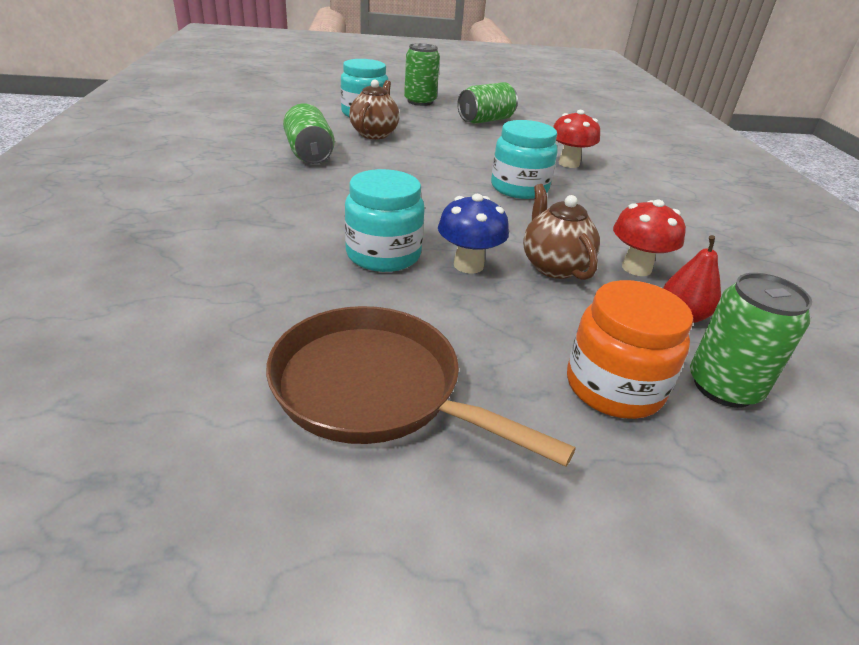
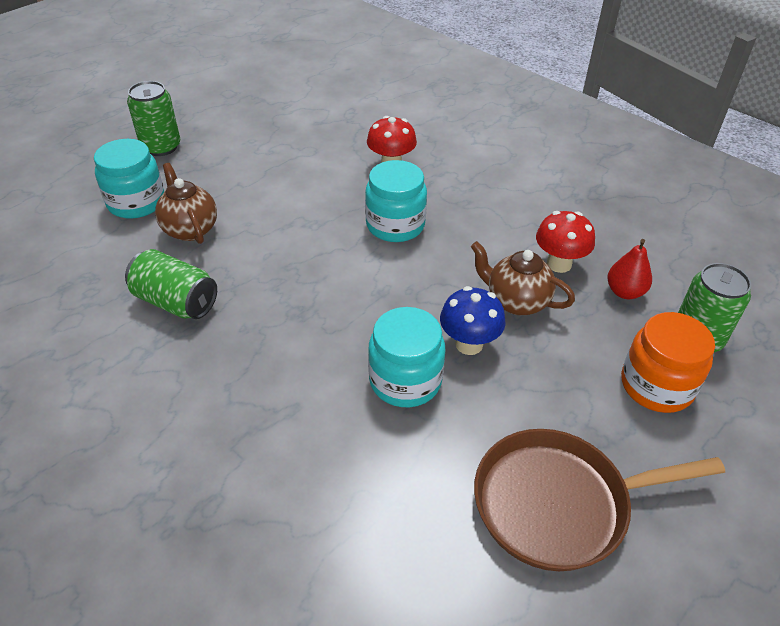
camera: 40 degrees left, 10 degrees up
(485, 120) = (257, 141): green can -> none

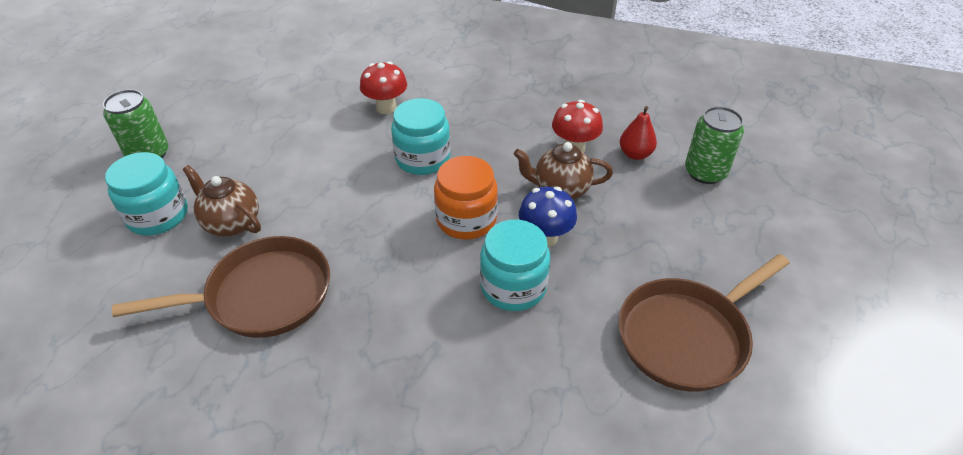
camera: 25 degrees left, 0 degrees up
(176, 302) = (262, 295): green can -> brown pan
(656, 385) = (699, 218): orange jar -> orange jar (466, 220)

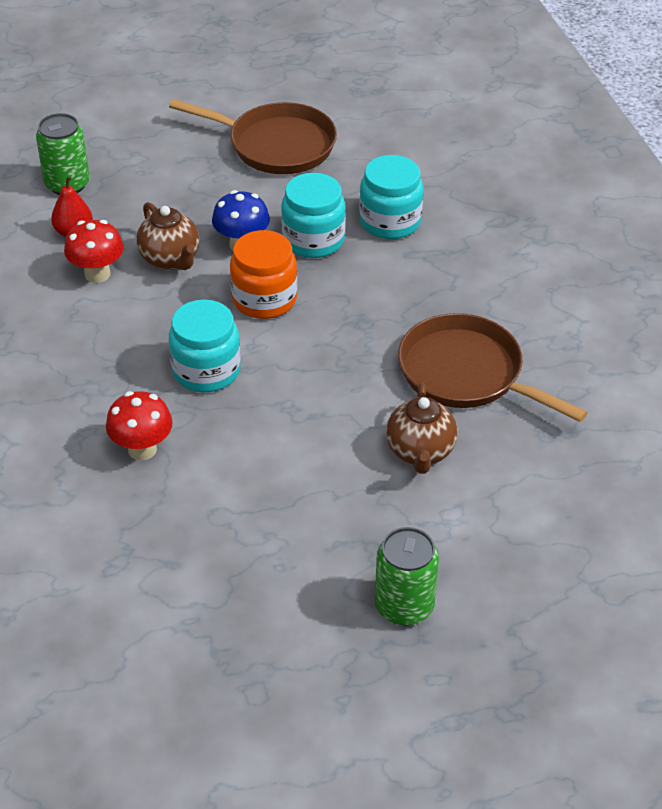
camera: 125 degrees left, 0 degrees up
(158, 216) = (467, 516): turquoise jar -> turquoise jar (390, 222)

